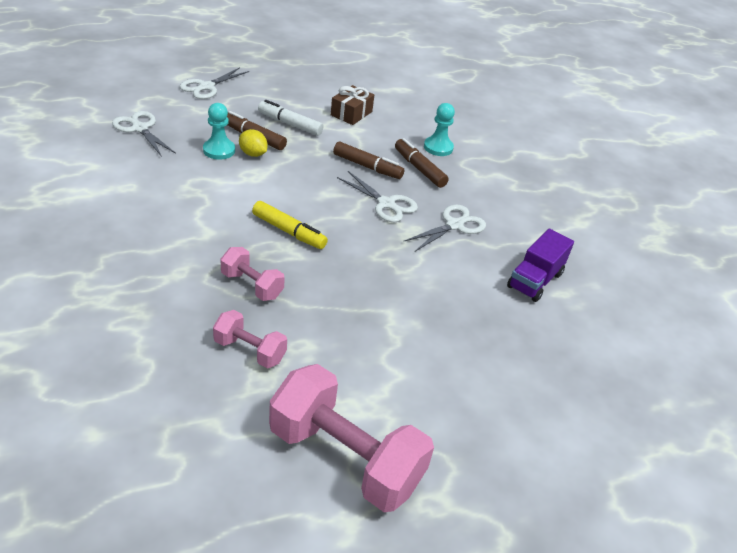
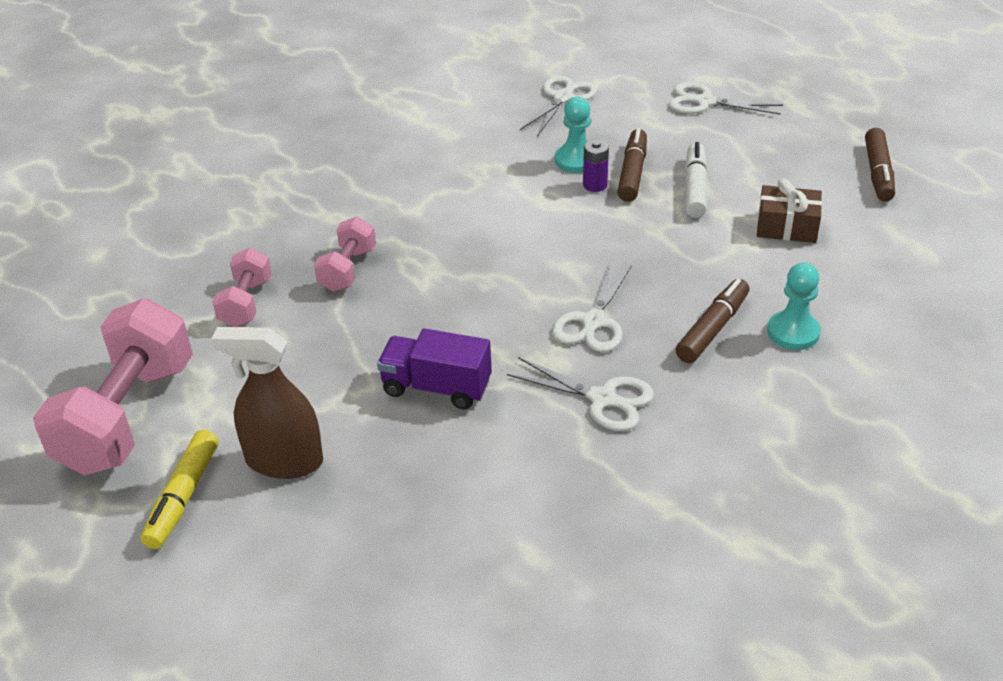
camera: 75 degrees right, 0 degrees up
(253, 154) = (595, 185): yellow lemon -> purple battery
(289, 231) = (463, 263): yellow marker -> yellow marker (183, 497)
(367, 167) = (665, 281): brown marker -> brown marker (878, 173)
(441, 376) = (284, 461): none -> brown spray bottle
(534, 280) = (538, 514): purple truck -> purple truck (436, 387)

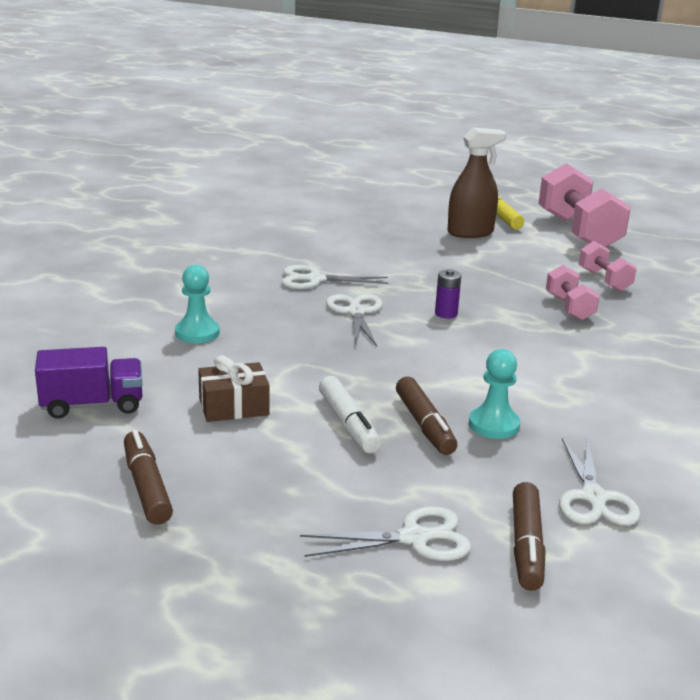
camera: 150 degrees right, 15 degrees down
(436, 387) = (425, 268): purple truck -> purple truck (92, 405)
(595, 185) = (450, 405): purple battery -> purple battery (446, 313)
(712, 329) = (262, 324): brown marker -> brown marker (526, 546)

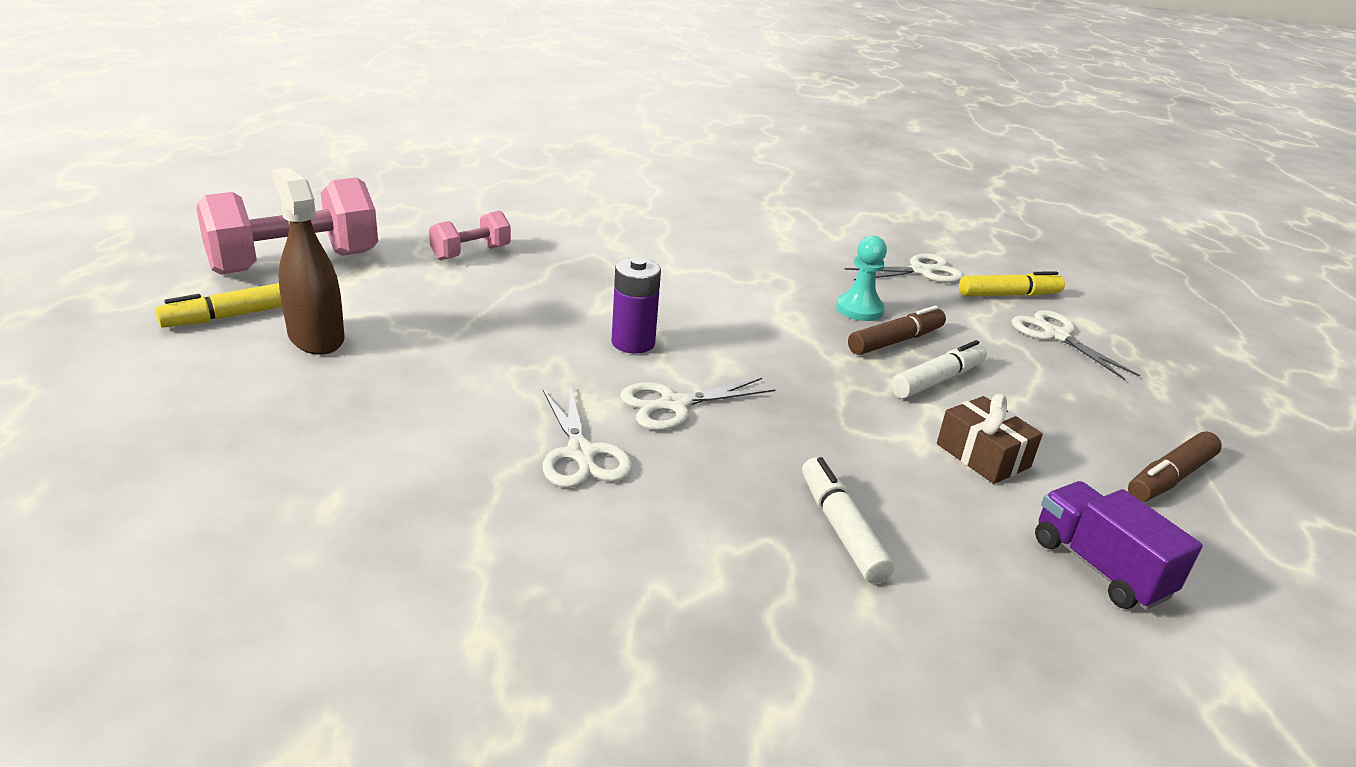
camera: 110 degrees left, 5 degrees up
(197, 333) = (841, 529): turquoise pawn -> white marker
(446, 313) = (633, 343): purple battery -> purple battery, size x1.52
(526, 546) = (1009, 295): brown marker -> yellow marker
(569, 308) = (565, 273): pink dumbbell -> none

